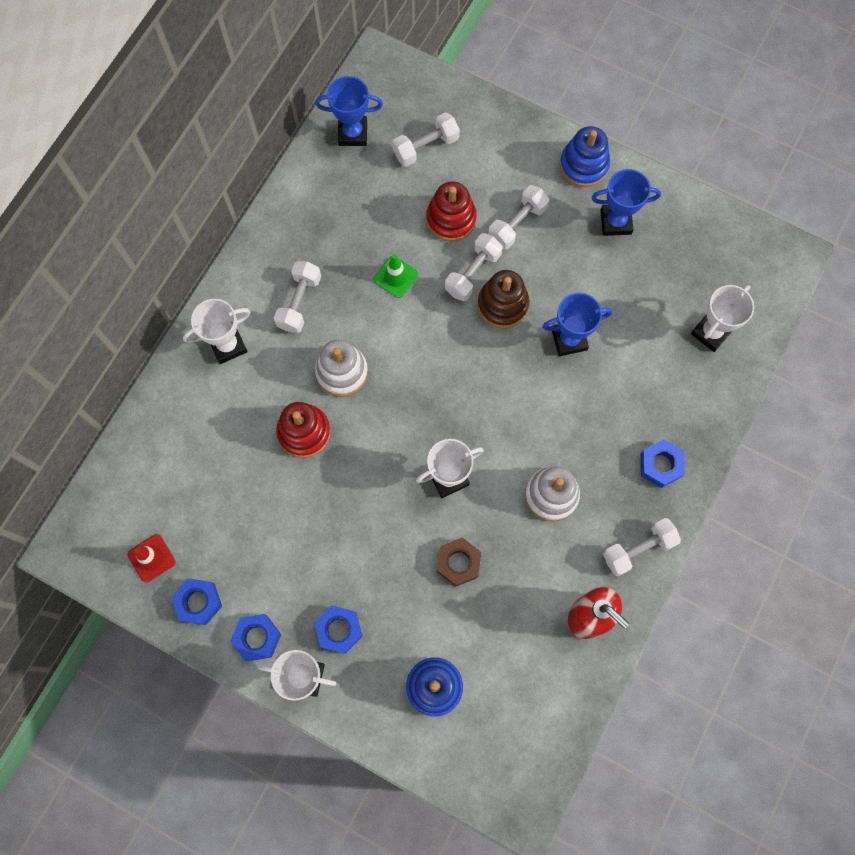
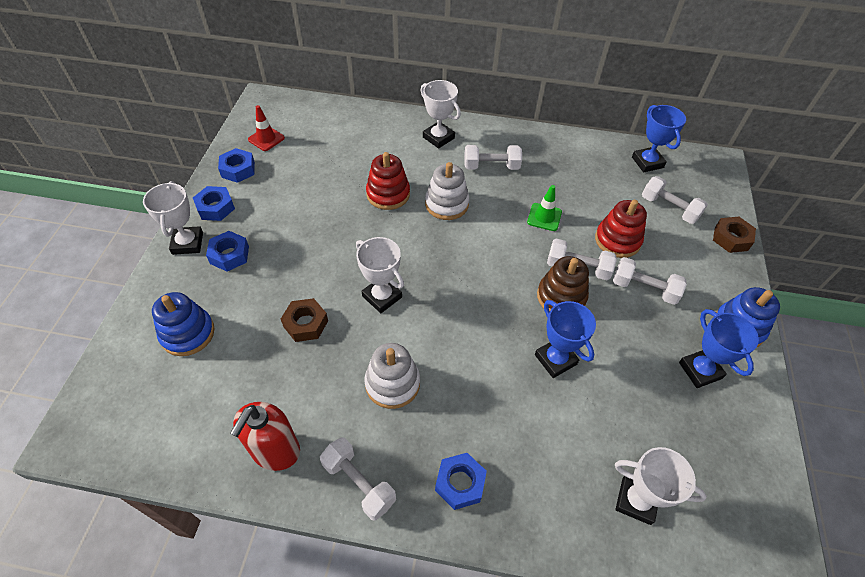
camera: 70 degrees right, 20 degrees down
(484, 111) = (731, 238): none -> brown nut

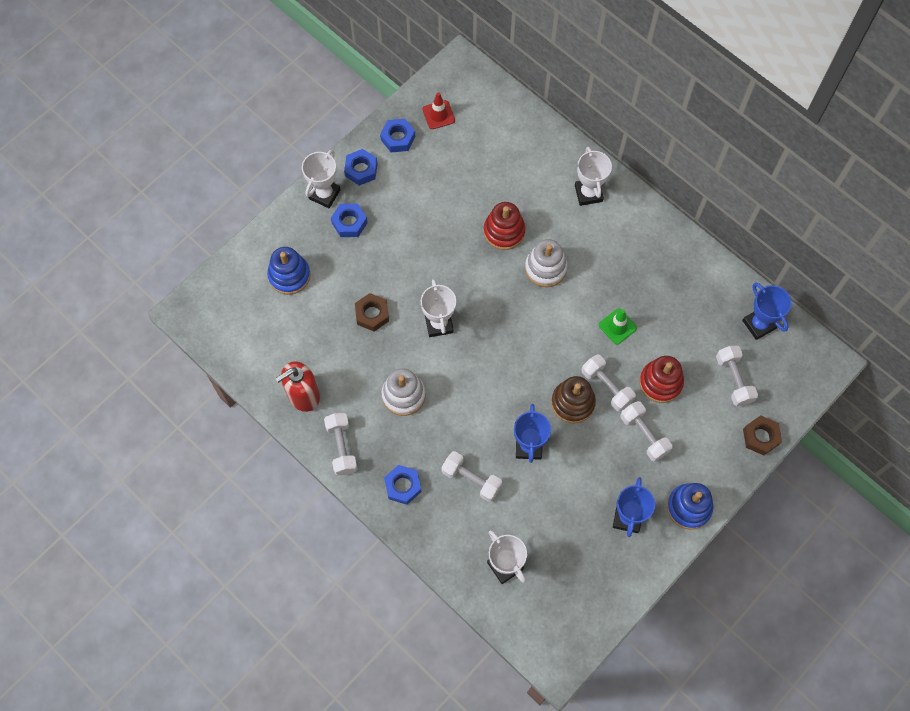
camera: 35 degrees right, 15 degrees up
(491, 166) = (612, 250): white dumbbell -> white dumbbell (471, 479)
(647, 162) = (759, 324): blue trophy -> blue trophy turned 45 degrees counterclockwise

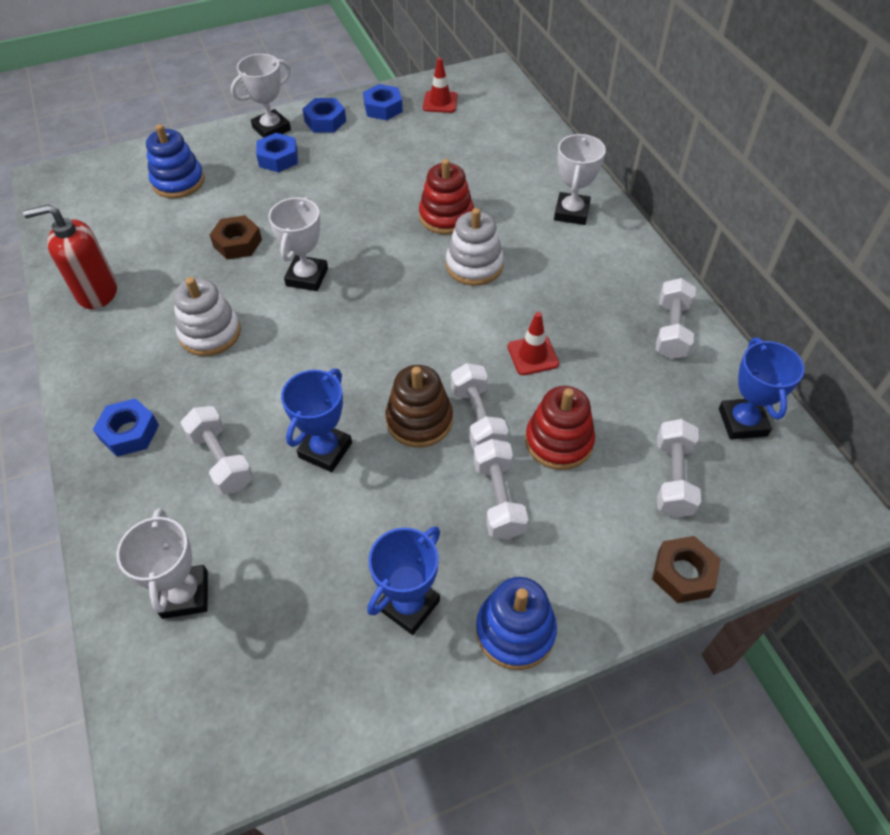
camera: 25 degrees right, 15 degrees down
(341, 447) = (93, 360): white dumbbell -> white dumbbell (671, 330)
(617, 326) = (532, 355): green traffic cone -> red traffic cone

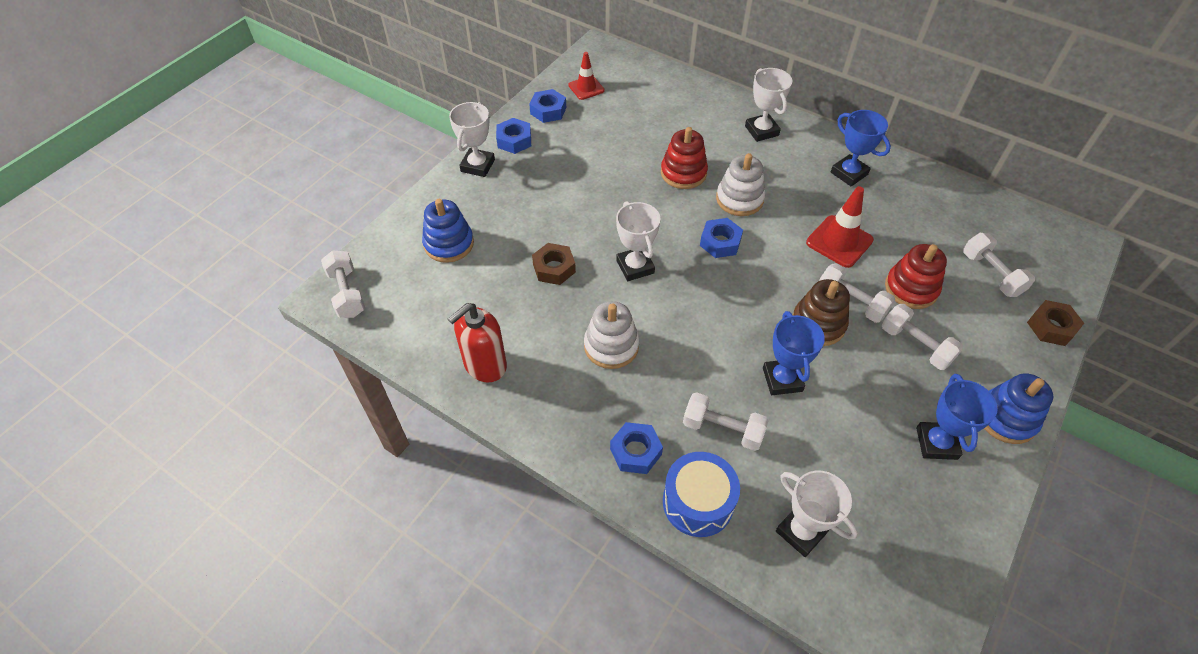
camera: 35 degrees left, 0 degrees up
(129, 508) = (698, 502): none -> blue drum
(278, 158) = (510, 187): blue nut -> blue nut (720, 242)
(532, 355) = (839, 241): red traffic cone -> red traffic cone, size x1.52
(671, 330) = (899, 181): white dumbbell -> white dumbbell (347, 293)
(742, 422) = (991, 218): blue trophy -> blue trophy (849, 173)

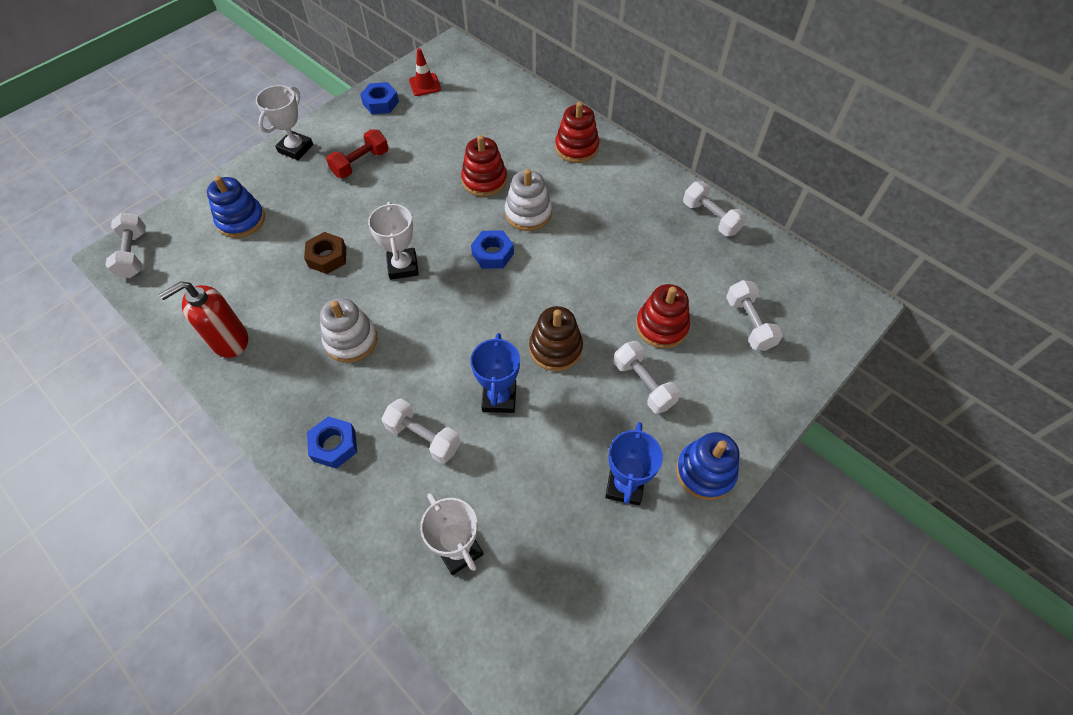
camera: 10 degrees right, 5 degrees up
(514, 140) = (338, 128): blue nut -> none
(551, 172) = (360, 163): none -> red dumbbell
(698, 502) = (373, 504): blue drum -> none
(761, 131) = (576, 148): white trophy -> red stacking toy
(839, 241) = (609, 269): red traffic cone -> none
(849, 173) = (646, 202): blue trophy -> none
(851, 302) = (597, 331): white dumbbell -> white dumbbell (711, 218)
(1051, 327) = (789, 387): brown nut -> none

